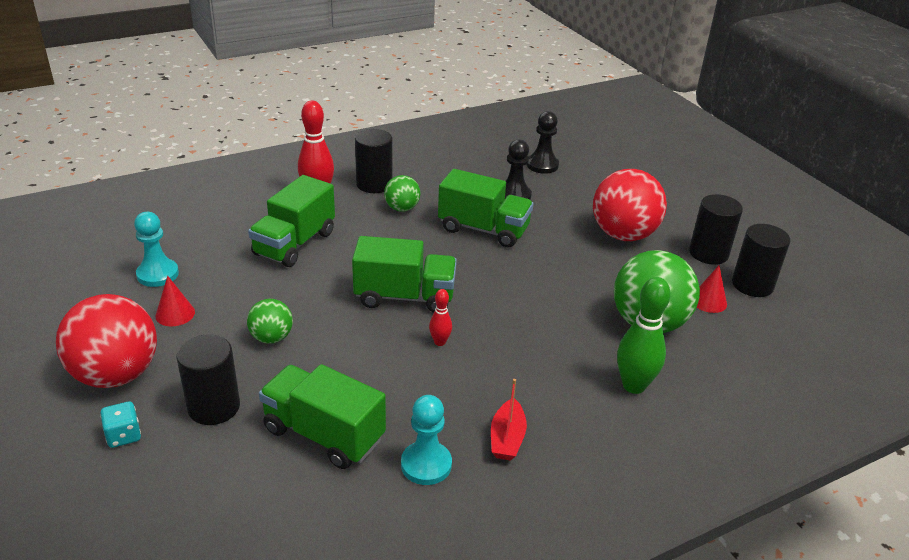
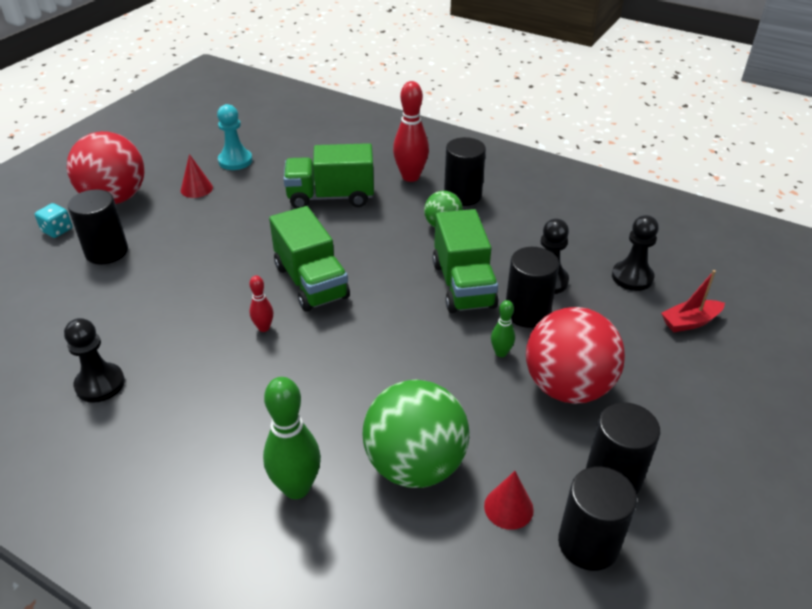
camera: 60 degrees right, 5 degrees up
(271, 338) = (202, 241): green ball -> none
(323, 434) = (106, 315): green truck -> none
(426, 464) = (100, 384): turquoise pawn -> black pawn
(507, 438) = (159, 421): red boat -> red boat (690, 322)
(539, 217) = (527, 312): none -> black cylinder
(570, 245) = (501, 353): none -> green bowling pin

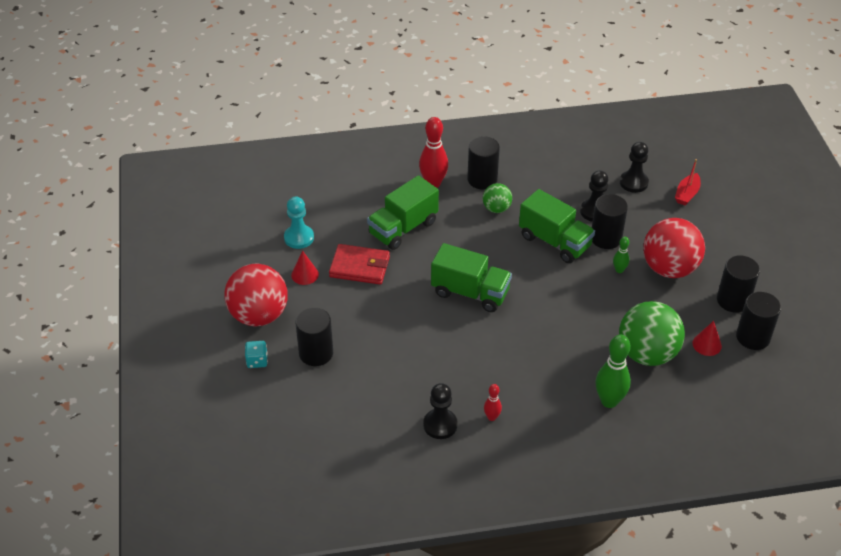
camera: 40 degrees left, 5 degrees up
(248, 206) = (359, 267): none -> red wallet
(264, 328) = (482, 336): red bowling pin -> red bowling pin (492, 417)

